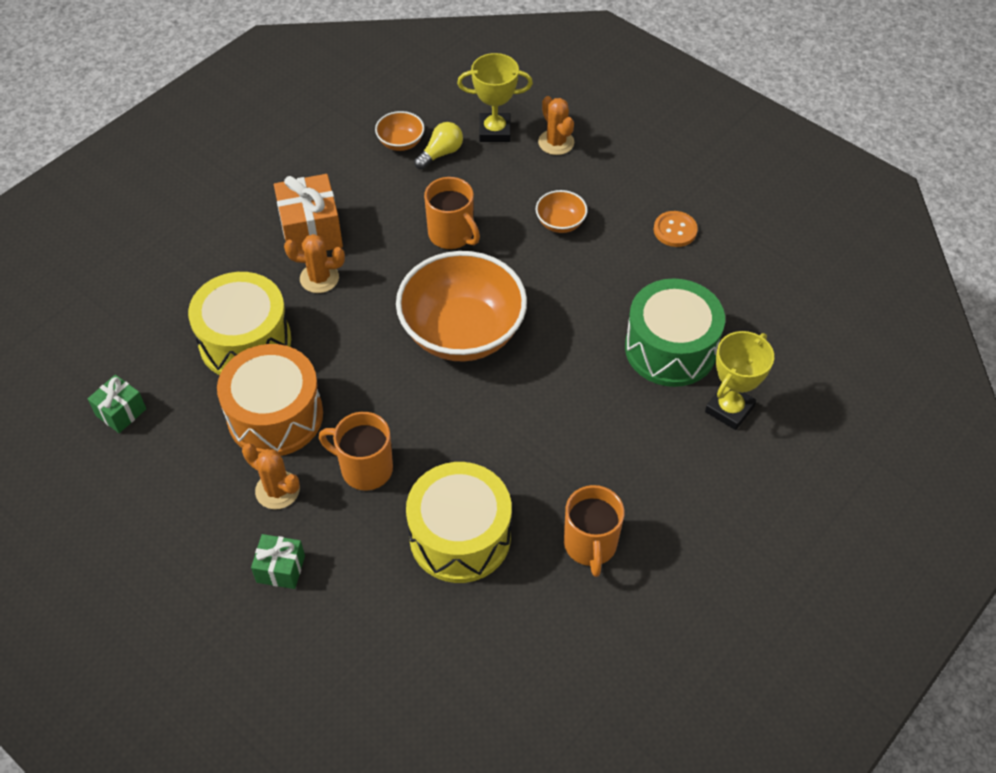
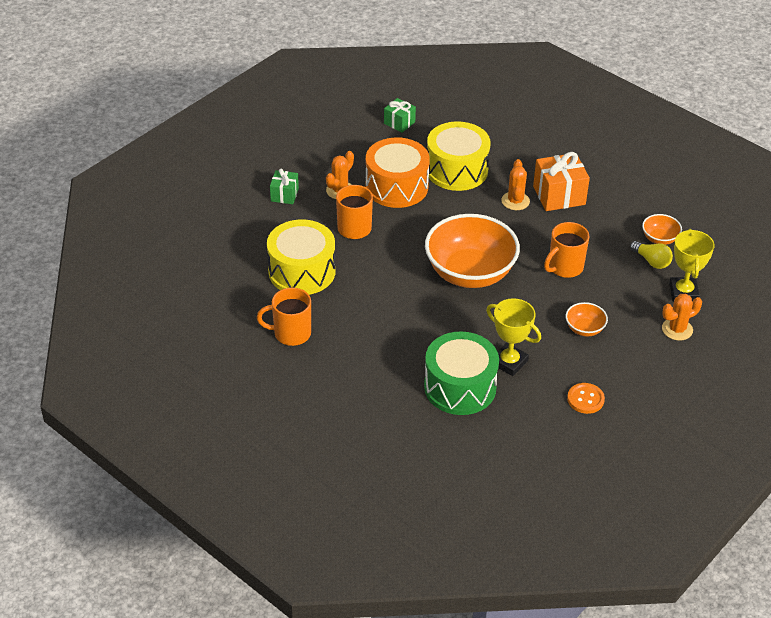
camera: 90 degrees right, 10 degrees down
(729, 409) = (403, 417): yellow trophy -> yellow trophy (509, 362)

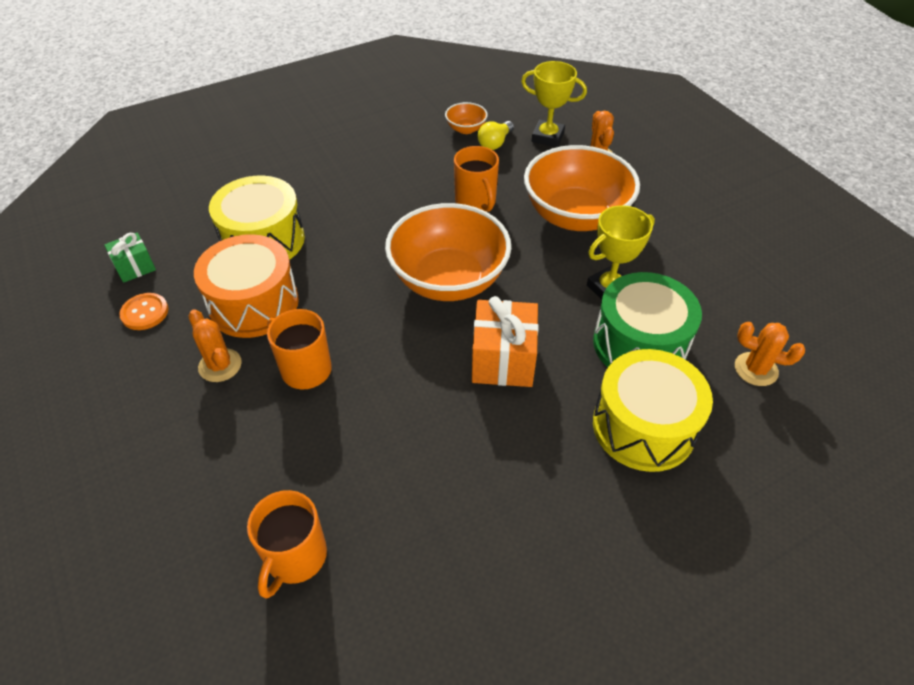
camera: 70 degrees left, 5 degrees up
(284, 195) = (183, 435): green gift -> none
(291, 333) = (484, 508): orange mug -> orange mug (295, 557)
(302, 271) = (359, 458): yellow drum -> yellow drum (643, 426)
(515, 201) = (349, 208): orange cactus -> orange cactus (756, 369)
(559, 195) = (361, 174): orange gift -> orange gift (503, 360)
(584, 329) = (575, 216): orange bowl -> orange bowl, size x2.31
(585, 399) = (681, 245): orange button -> orange button (145, 313)
(651, 261) = (495, 143): yellow light bulb -> yellow light bulb turned 150 degrees clockwise

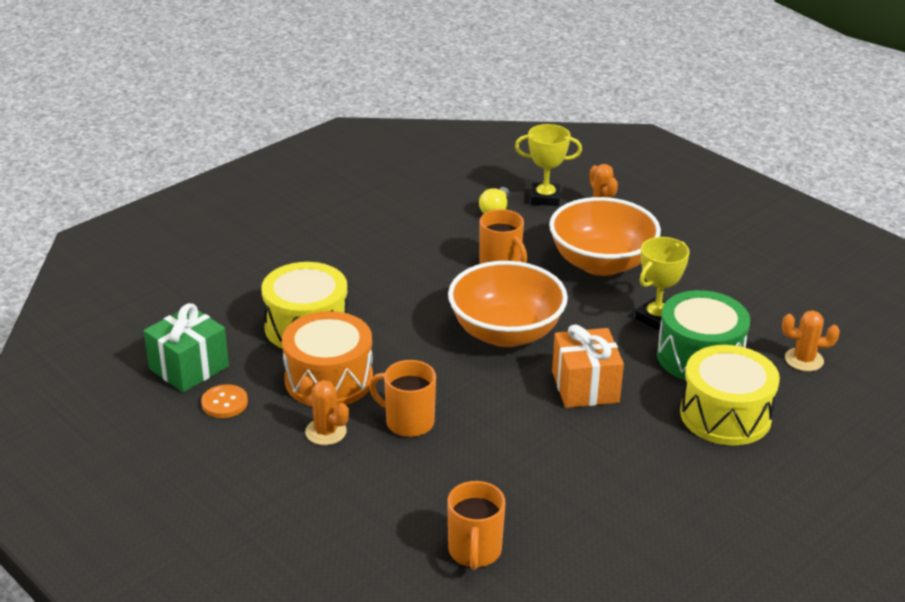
camera: 15 degrees left, 15 degrees down
(135, 267) = (189, 367): green gift -> green gift, size x1.72
(466, 129) = (459, 201): orange bowl -> none

